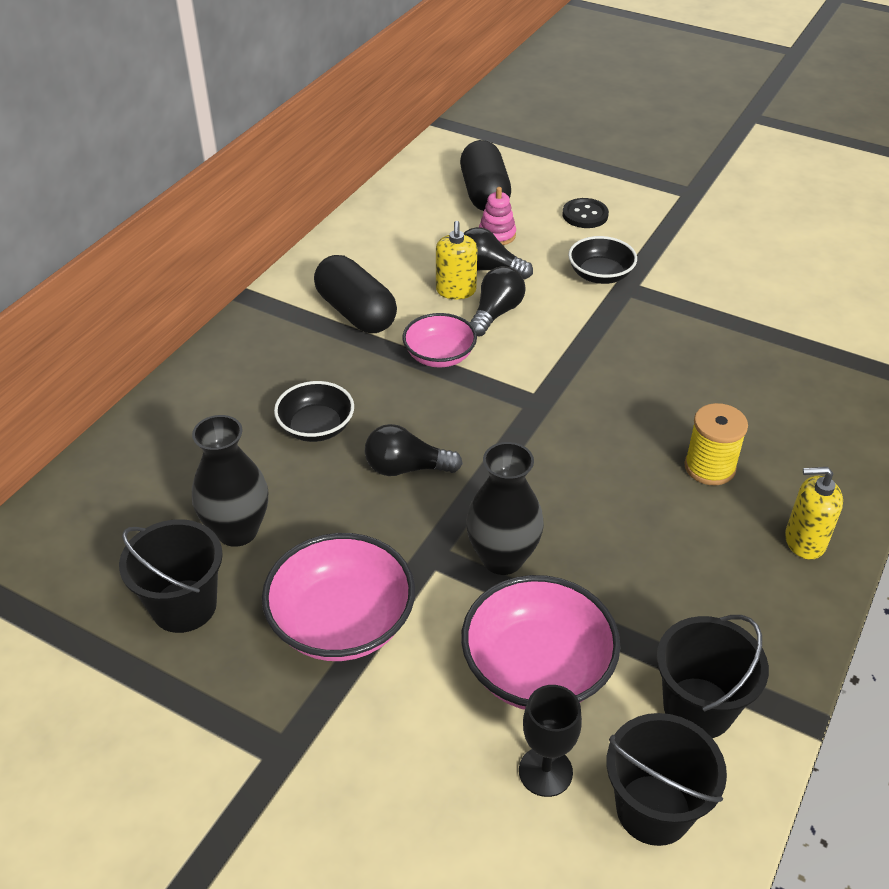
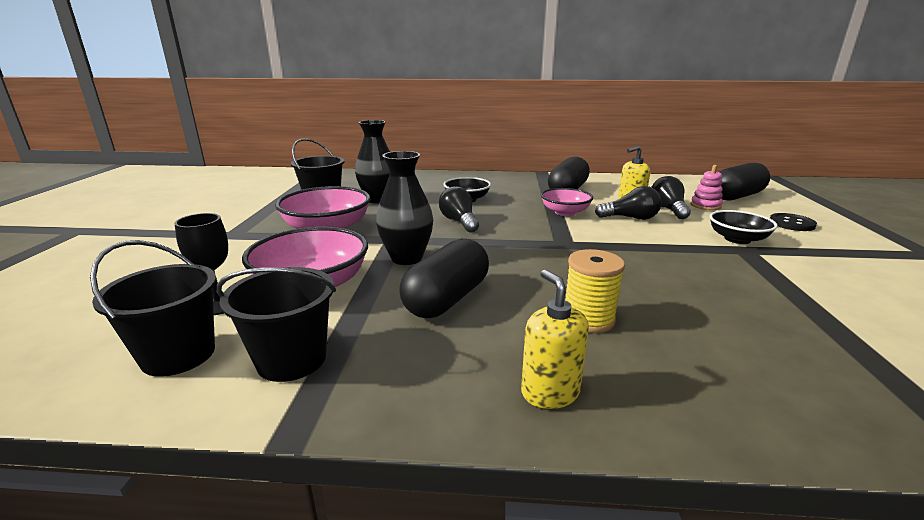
camera: 65 degrees right, 20 degrees down
(627, 554) = (446, 299): none -> black capsule

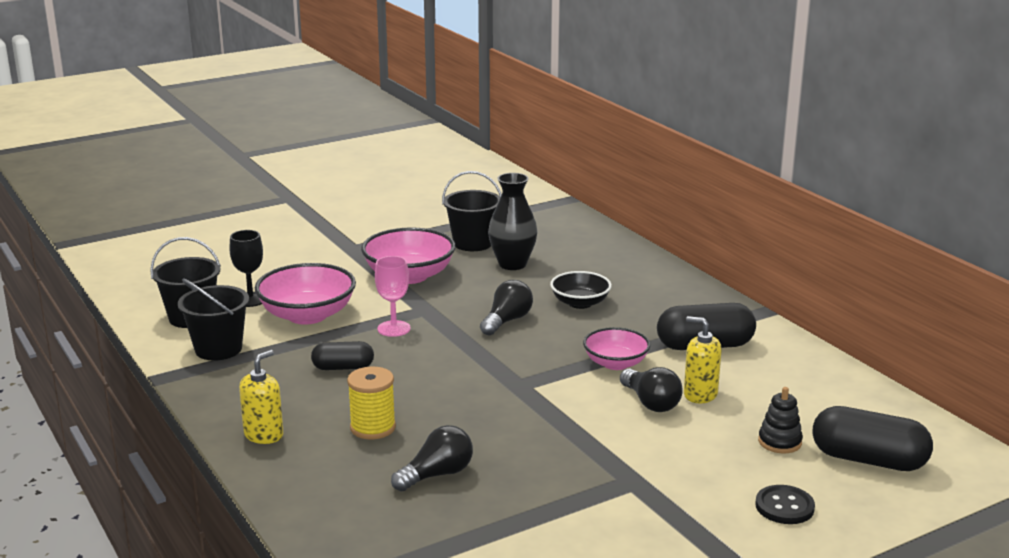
camera: 55 degrees right, 0 degrees up
(406, 258) = (394, 328): black vase -> pink goblet
(446, 299) = (343, 367): black capsule -> black capsule, size x0.61
(668, 209) = (722, 420): black light bulb -> black light bulb (437, 475)
(705, 205) = (779, 442): pink stacking toy -> black stacking toy
(737, 239) = (664, 474): black bowl -> none

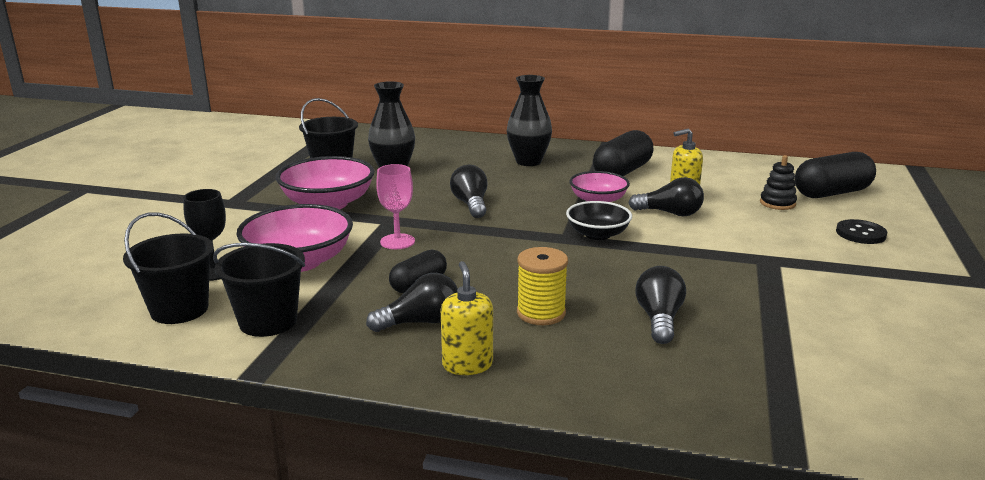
camera: 45 degrees left, 0 degrees up
(293, 394) = (420, 322): none -> black light bulb
(580, 303) = (494, 176): black bowl -> black bowl (597, 234)
(642, 300) = (528, 162): none -> black vase

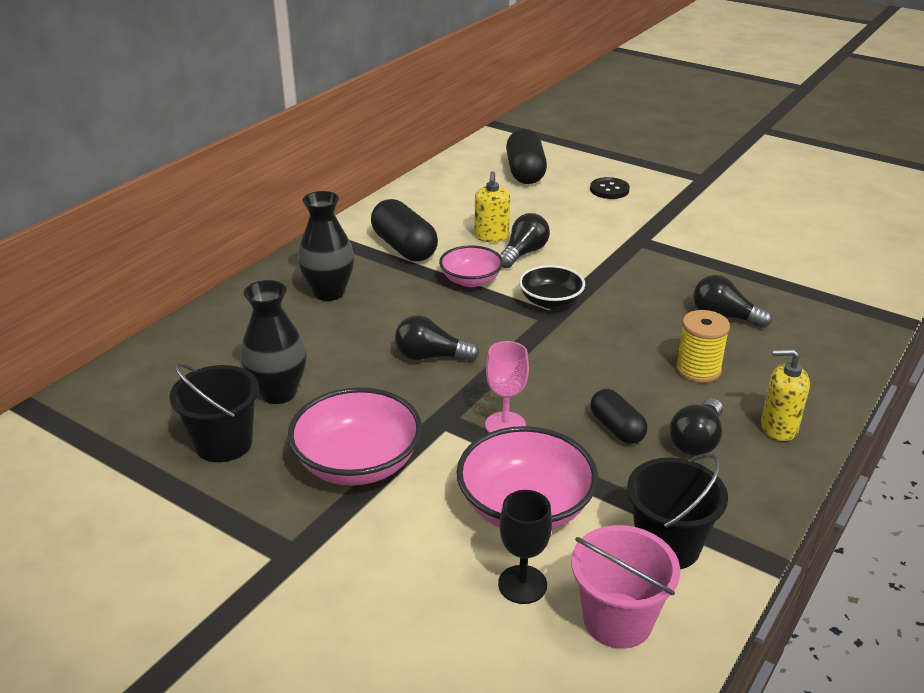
camera: 70 degrees left, 10 degrees up
(179, 310) = (617, 620): black bucket -> pink bucket
(420, 322) = (696, 441): black light bulb -> black light bulb turned 150 degrees counterclockwise
(777, 203) = (532, 200): black stacking toy -> none

